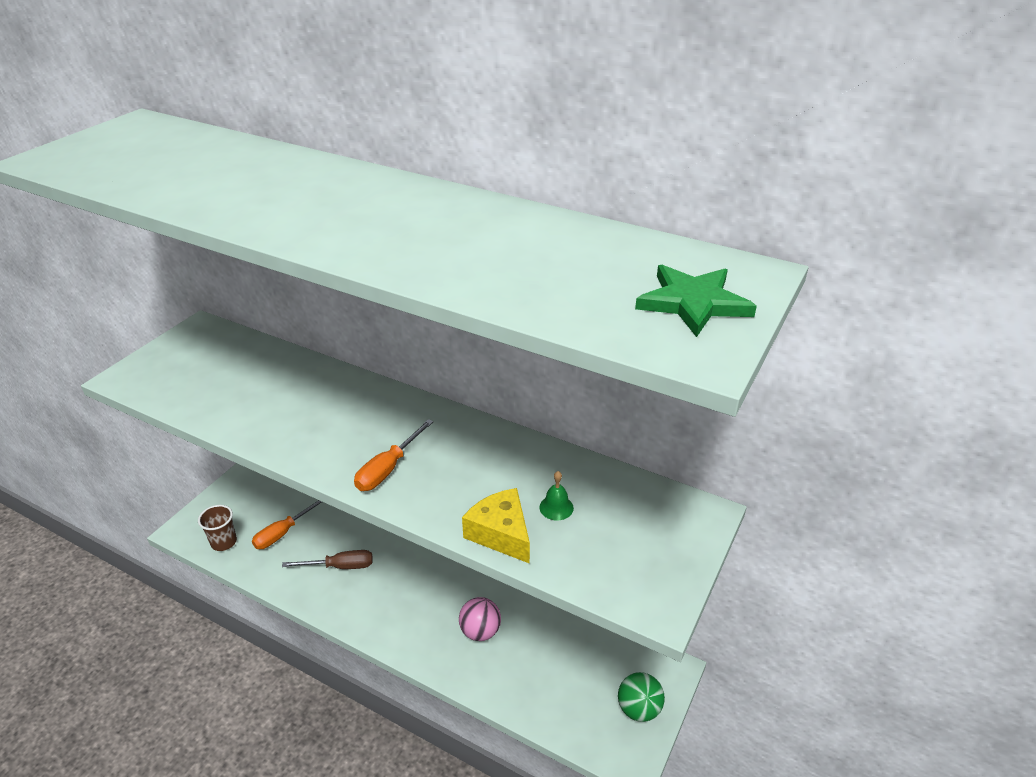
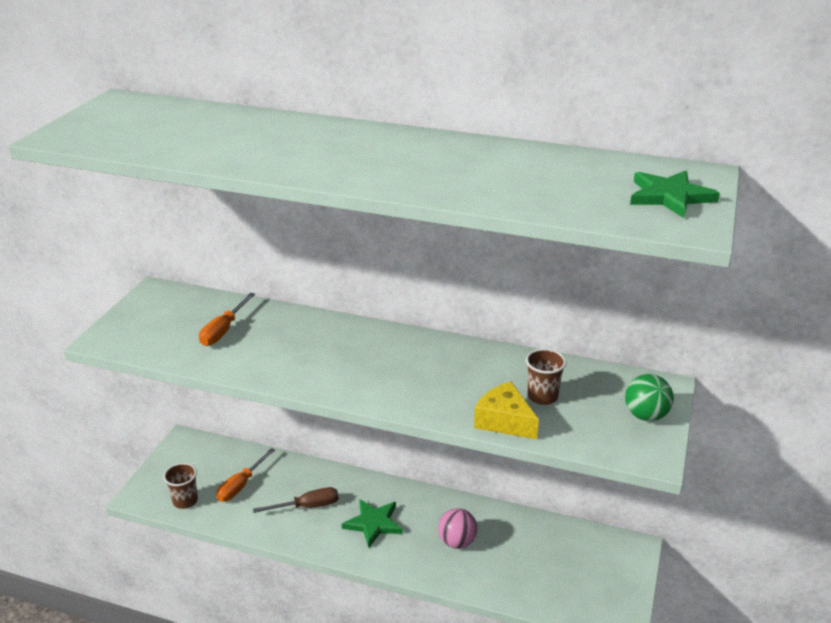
camera: 10 degrees left, 5 degrees down
(388, 469) = (386, 385): orange screwdriver -> orange screwdriver (223, 330)
(400, 596) = (373, 523): none -> green star
(556, 507) = (542, 396): green bell -> brown cup
(638, 709) = (616, 582): green ball -> green ball (646, 415)

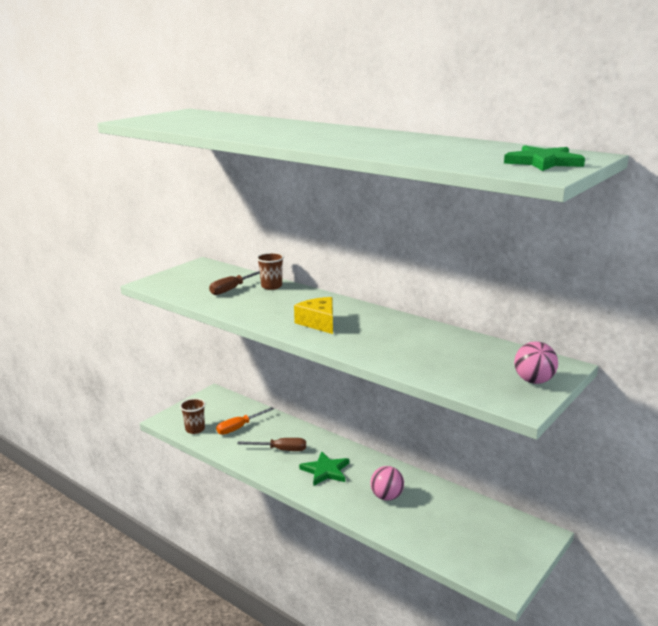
camera: 20 degrees right, 10 degrees down
(223, 330) = (232, 289): orange screwdriver -> brown screwdriver
(504, 421) = (407, 366): yellow cheese -> yellow cheese (319, 323)
(542, 396) = (450, 356): brown cup -> brown cup (271, 286)
(646, 415) = (534, 381): green ball -> pink ball

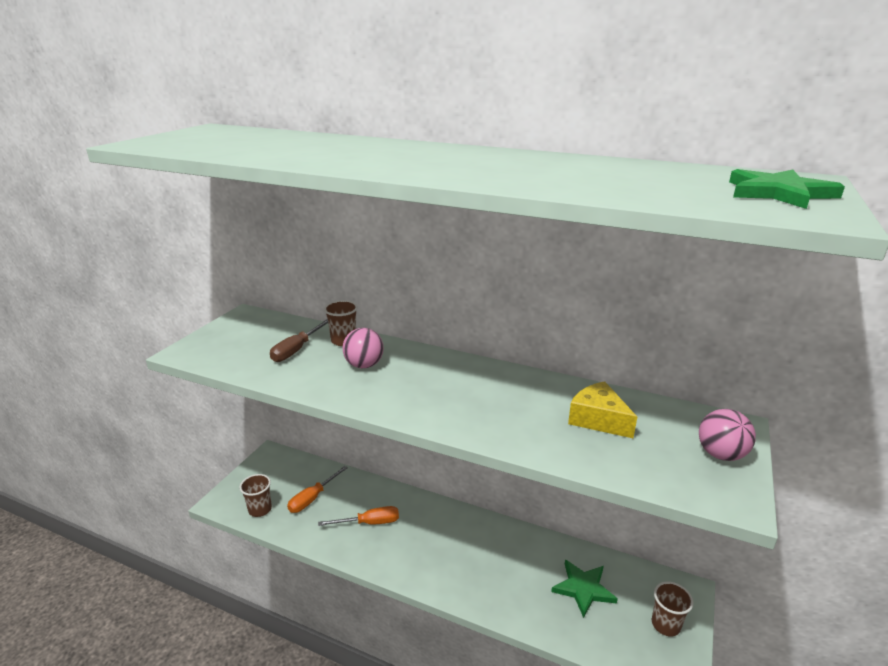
camera: 15 degrees left, 5 degrees up
(280, 450) = (369, 523): brown screwdriver -> orange screwdriver
(319, 323) = (425, 392): yellow cheese -> yellow cheese (598, 419)
(325, 471) = (429, 544): green star -> green star (583, 589)
(387, 496) = (508, 569): pink ball -> pink ball (364, 365)
(509, 552) = (665, 624): none -> brown cup

